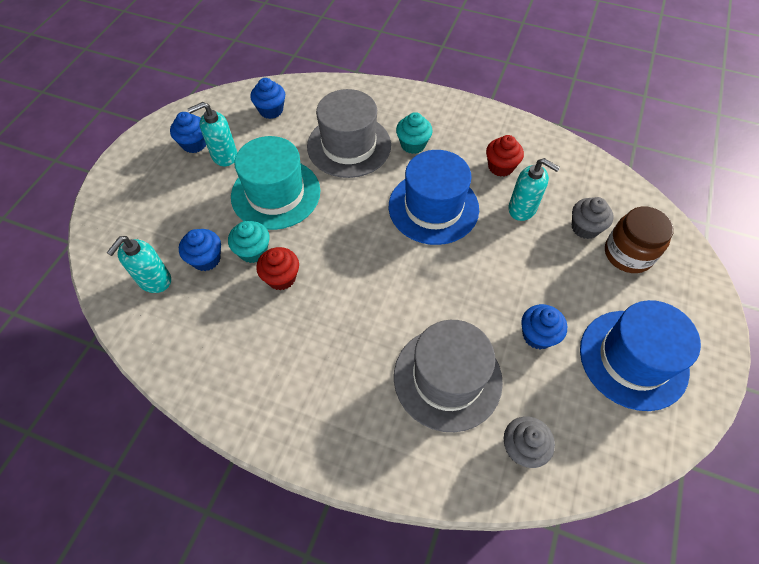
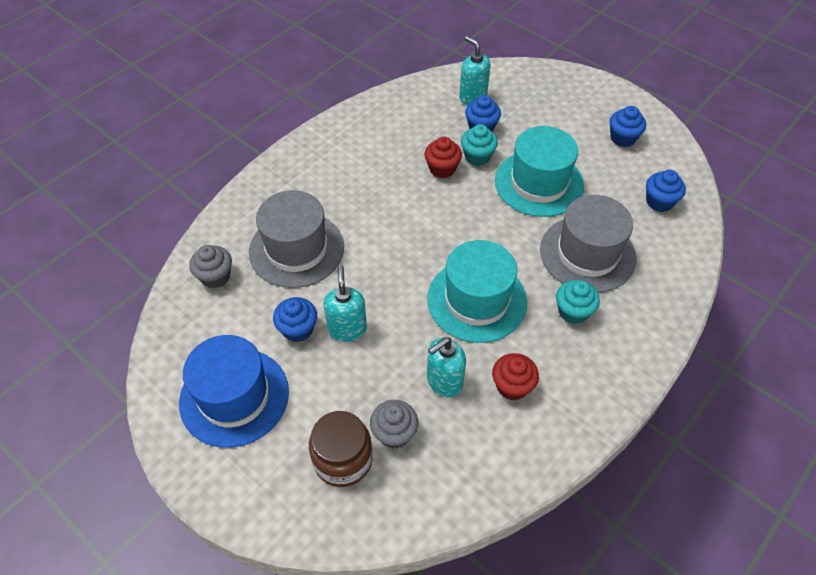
camera: 110 degrees right, 5 degrees down
(224, 156) = (600, 156): turquoise soap dispenser -> turquoise soap dispenser (347, 329)
(433, 207) = (477, 300): blue hat -> turquoise hat

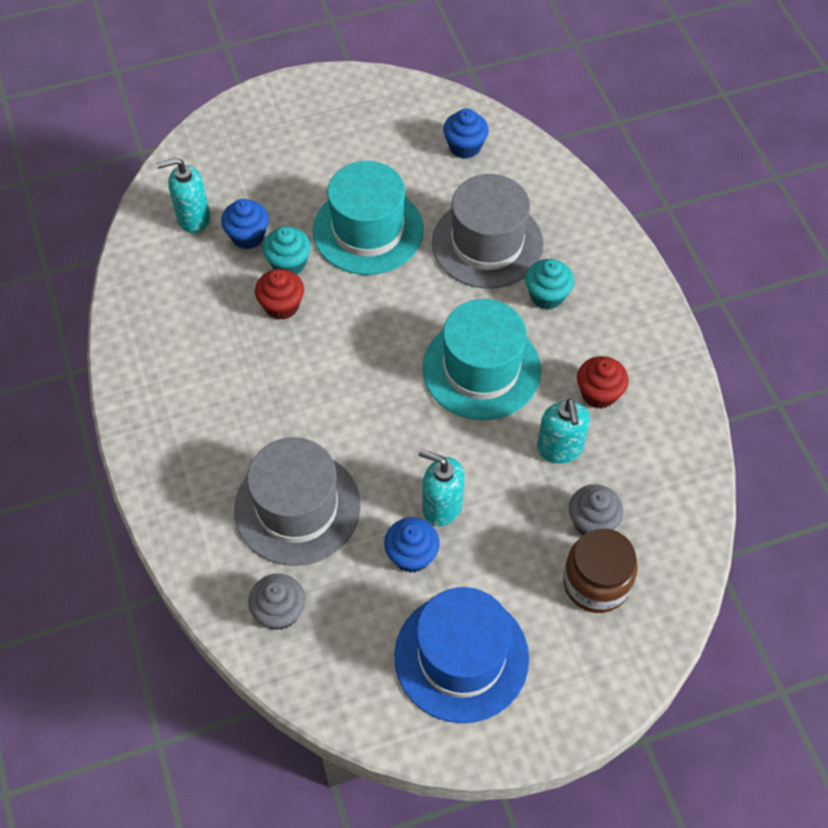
camera: 60 degrees left, 5 degrees up
(623, 138) = (361, 123): blue cupcake -> none

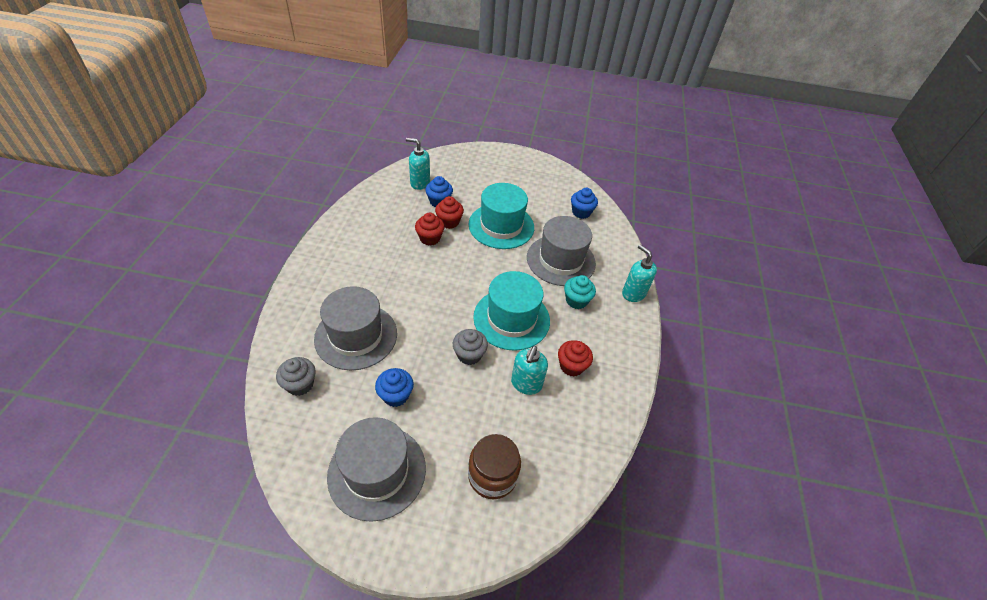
camera: 25 degrees right, 10 degrees down
(288, 263) = (449, 222): turquoise cupcake -> red cupcake
(441, 506) = (433, 378): turquoise soap dispenser -> turquoise soap dispenser (633, 293)
(461, 657) = (377, 471): blue hat -> grey hat
(592, 522) = (516, 437): grey cupcake -> grey cupcake (469, 355)

